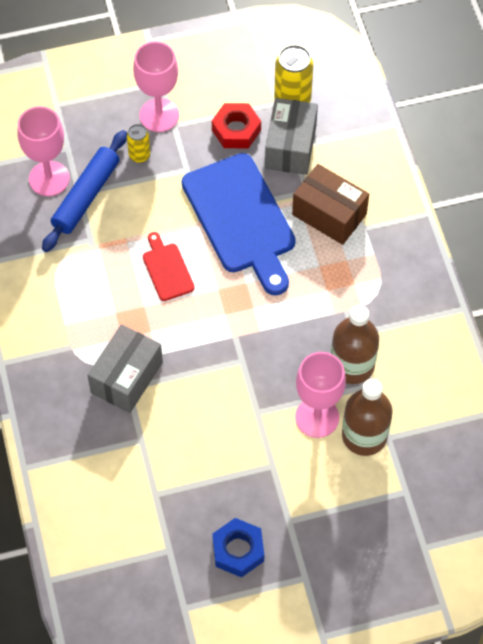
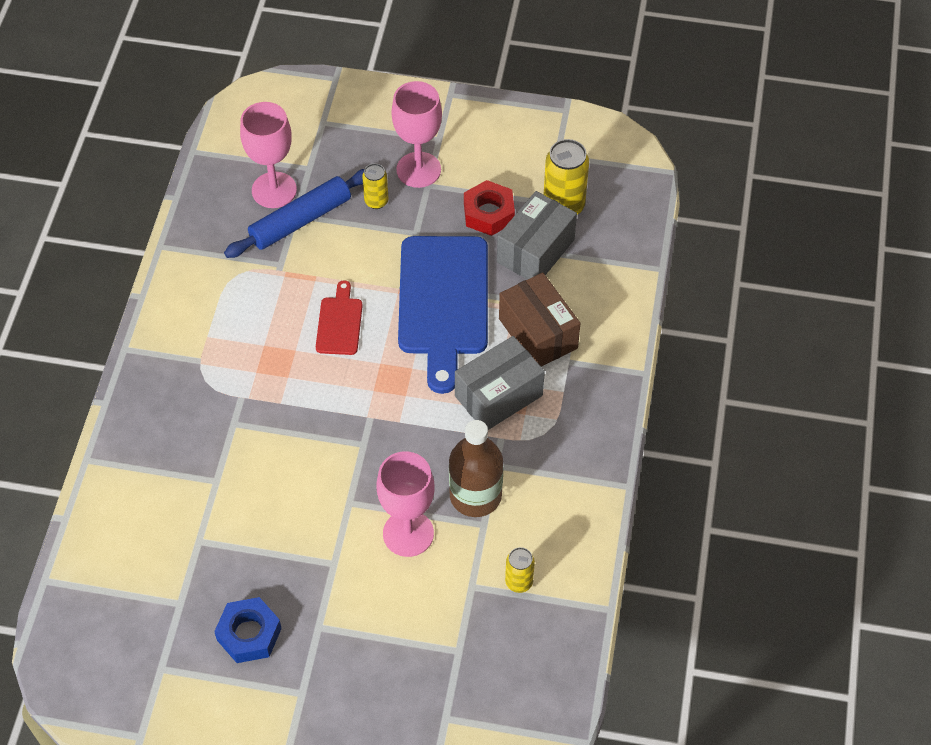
camera: 25 degrees right, 5 degrees down
(126, 377) = (237, 413): grey box -> grey box (498, 396)
(364, 436) = (447, 573): brown bottle -> none
(422, 419) = (519, 582): none -> yellow can

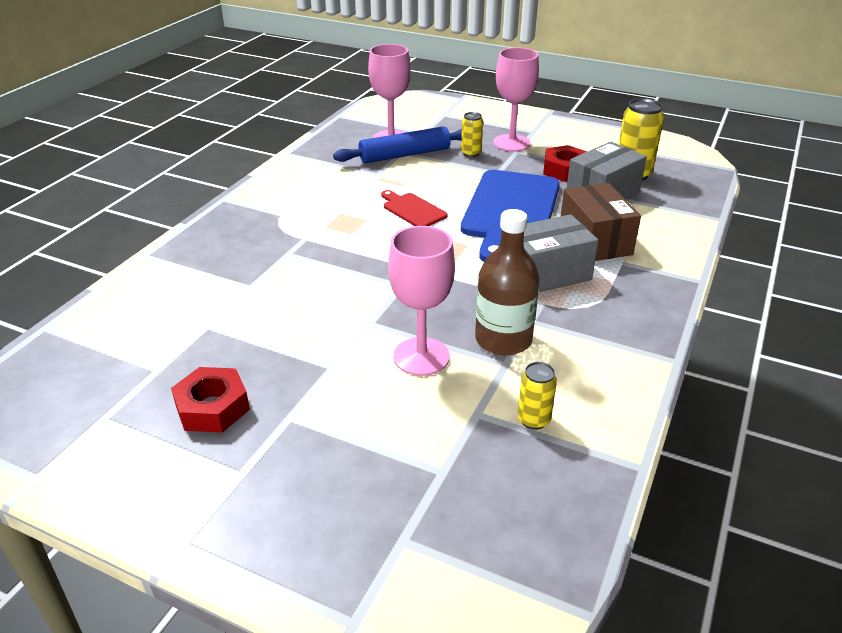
camera: 15 degrees right, 20 degrees down
(249, 634) = (212, 407): blue nut -> red nut
(339, 323) = (412, 210): red cutting board -> red cutting board turned 60 degrees counterclockwise

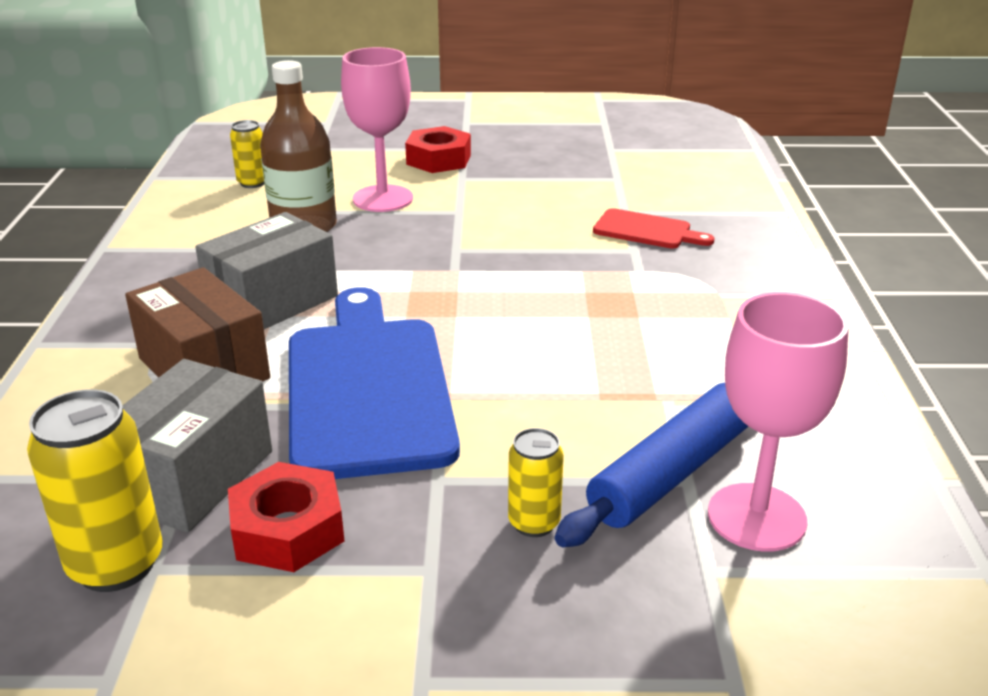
camera: 155 degrees right, 5 degrees down
(212, 407) = (531, 141): red nut -> red nut (439, 159)
(412, 210) = (534, 348): red cutting board -> red cutting board (646, 230)
(511, 143) = (457, 598): pink goblet -> none

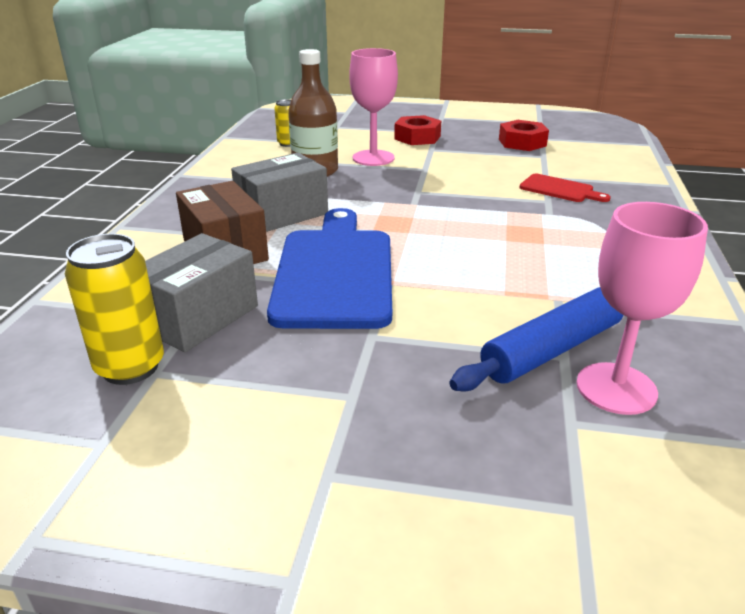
camera: 10 degrees right, 0 degrees up
(287, 530) = (255, 358): red nut -> red nut (522, 142)
(534, 523) = (438, 373): yellow can -> none

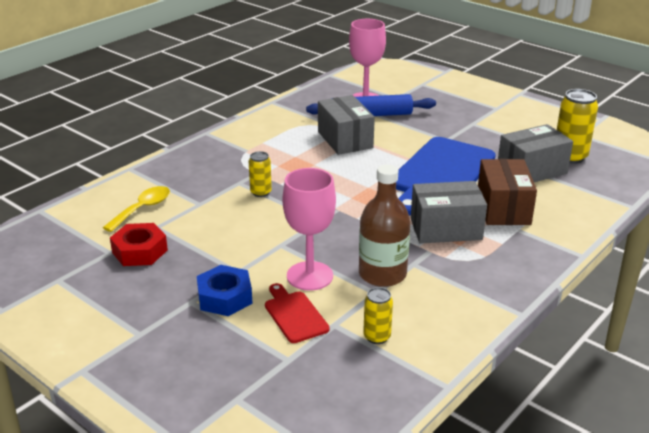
camera: 150 degrees left, 0 degrees up
(417, 137) = (225, 297): red nut -> blue nut
(510, 198) = (261, 192): none -> yellow can
(521, 285) = (345, 140): none -> grey box
(559, 189) = (213, 189): red cutting board -> red cutting board (294, 315)
(581, 162) = (143, 209): none -> yellow spoon

